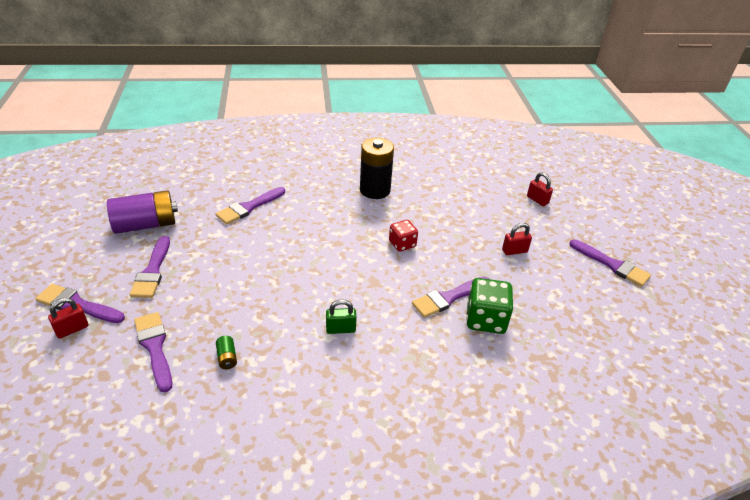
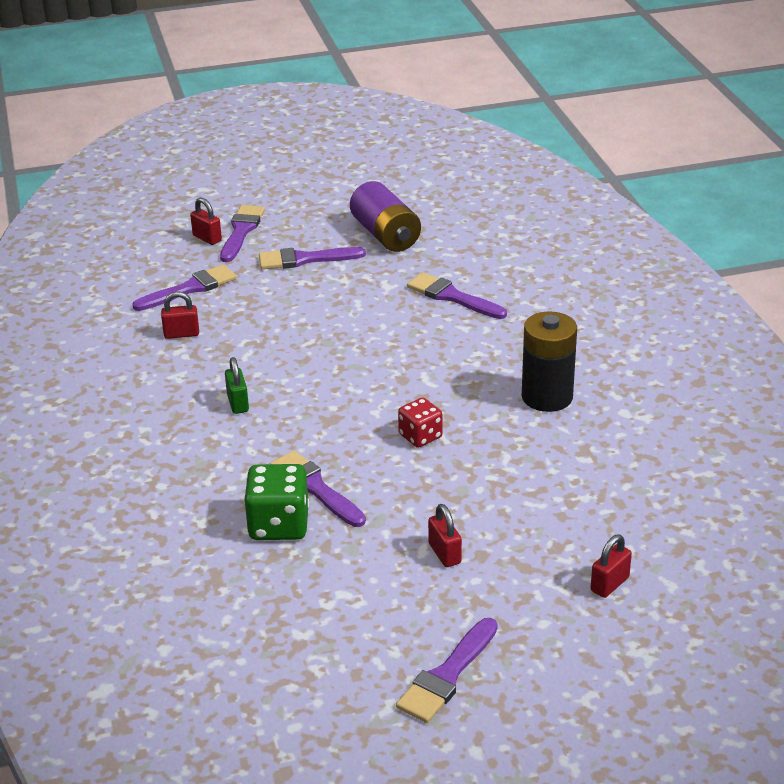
camera: 85 degrees right, 5 degrees down
(227, 358) = (181, 334): green battery -> red padlock

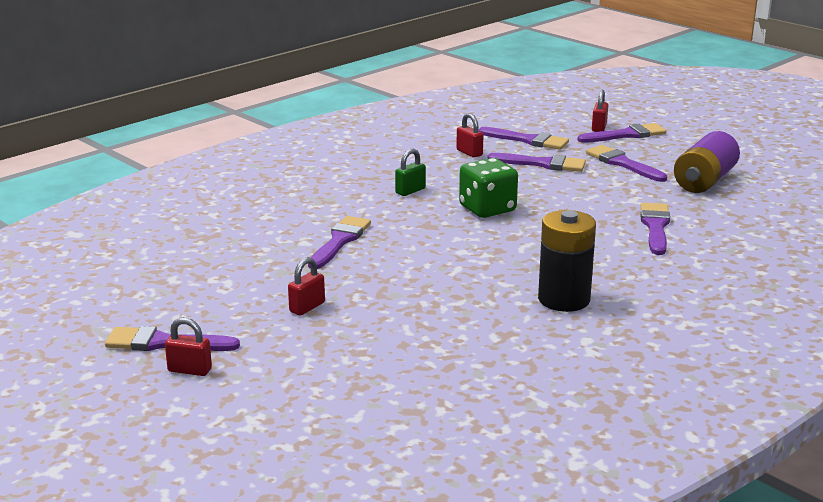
camera: 60 degrees right, 10 degrees down
(257, 302) = (542, 164): none -> purple brush
(279, 525) = (285, 240): green dice -> green dice (487, 209)
(420, 436) = (445, 262): red dice -> none
(609, 584) = (330, 387): red padlock -> red padlock (190, 370)

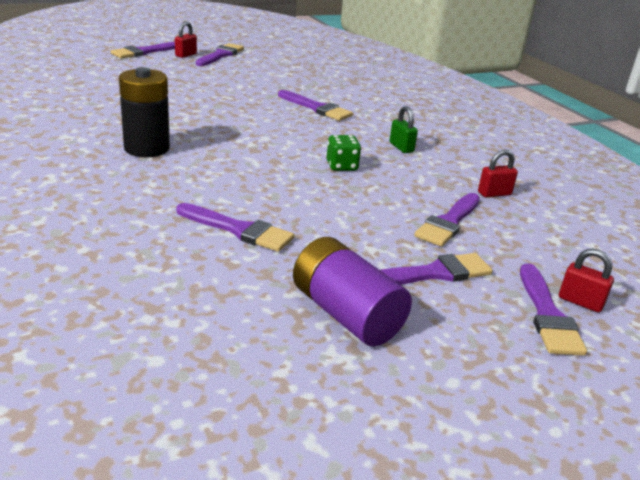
camera: 105 degrees right, 5 degrees up
(307, 307) = (226, 84): red padlock -> none
(487, 209) = (342, 166): green dice -> green dice, size x0.63
(527, 140) = (531, 235): purple brush -> purple brush (144, 52)

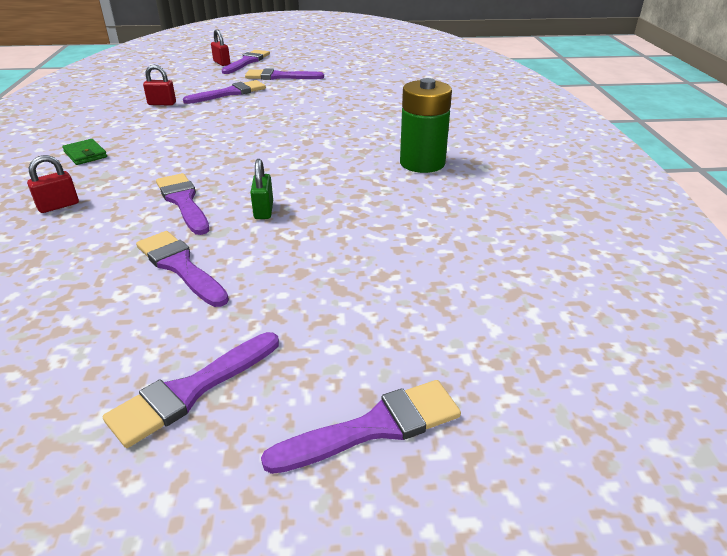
camera: 155 degrees left, 5 degrees up
(147, 148) = (422, 163): black battery -> green battery
(186, 55) = (276, 398): red padlock -> red padlock (58, 206)
(238, 230) = (374, 102): purple brush -> purple brush (180, 266)
(342, 166) = (252, 132): green dice -> none
(346, 314) = (344, 70): purple battery -> none
(401, 147) = (168, 143): green padlock -> green padlock (263, 210)
(446, 132) = (85, 154): none -> green wallet

